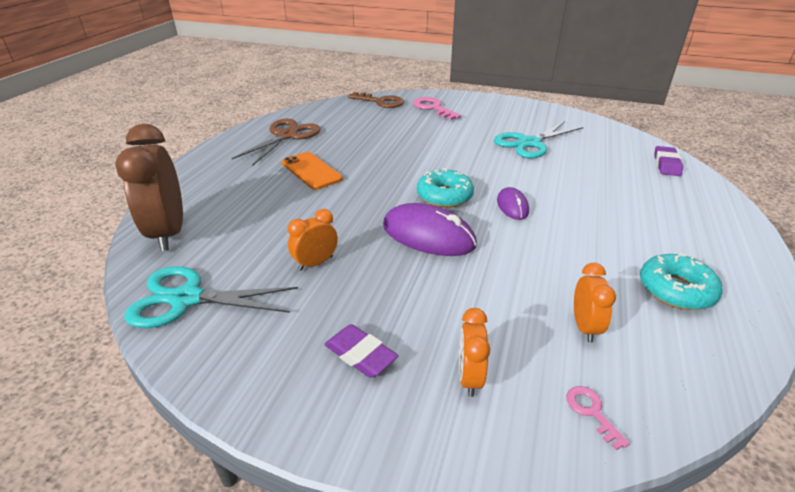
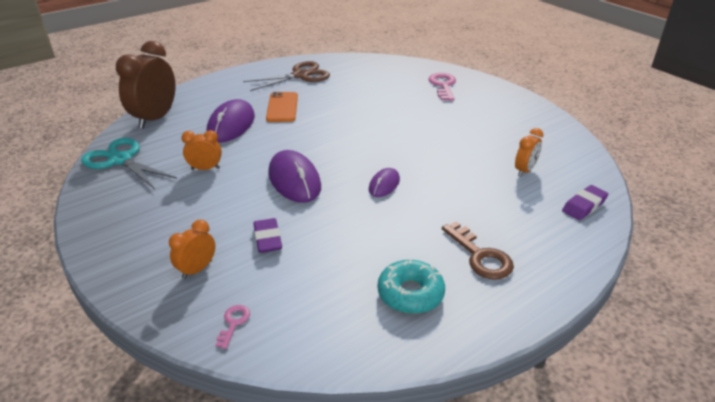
camera: 35 degrees right, 0 degrees up
(279, 207) = (231, 125): none -> purple mouse
(360, 355) = (161, 229): purple eraser -> purple eraser (267, 239)
(381, 102) = (407, 68): brown key -> brown key (480, 256)
(444, 196) = (345, 158): turquoise donut -> none
(529, 143) = (480, 142): turquoise scissors -> none
(584, 327) = (305, 281): orange clock -> orange clock (525, 170)

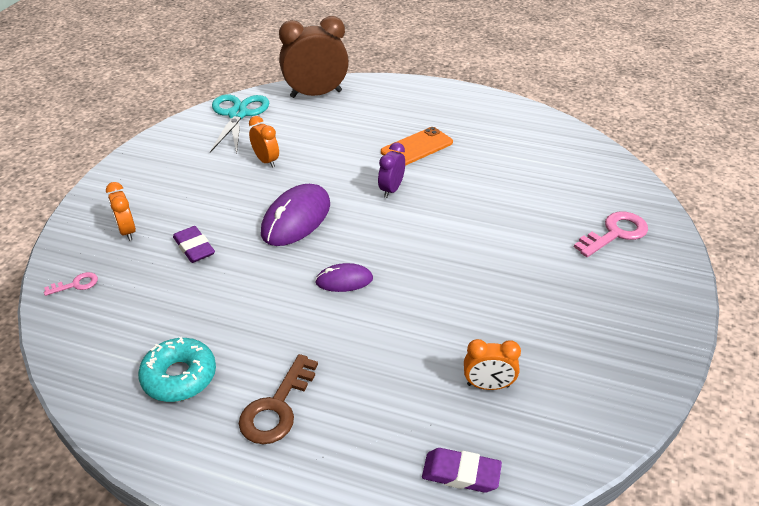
camera: 55 degrees right, 5 degrees up
(197, 269) = (127, 231): orange clock -> orange clock turned 120 degrees counterclockwise
(231, 125) = (350, 136): purple mouse -> none
(267, 239) = (194, 248): purple eraser -> purple eraser turned 75 degrees counterclockwise
(300, 75) = (495, 126): brown scissors -> none
(313, 133) = (391, 190): none -> purple clock

